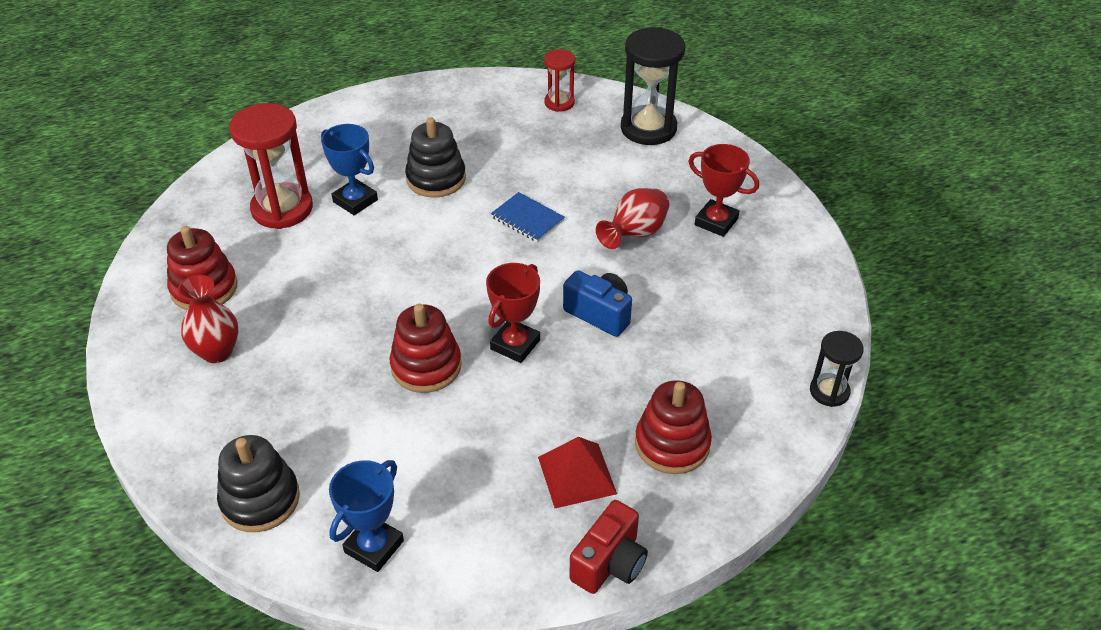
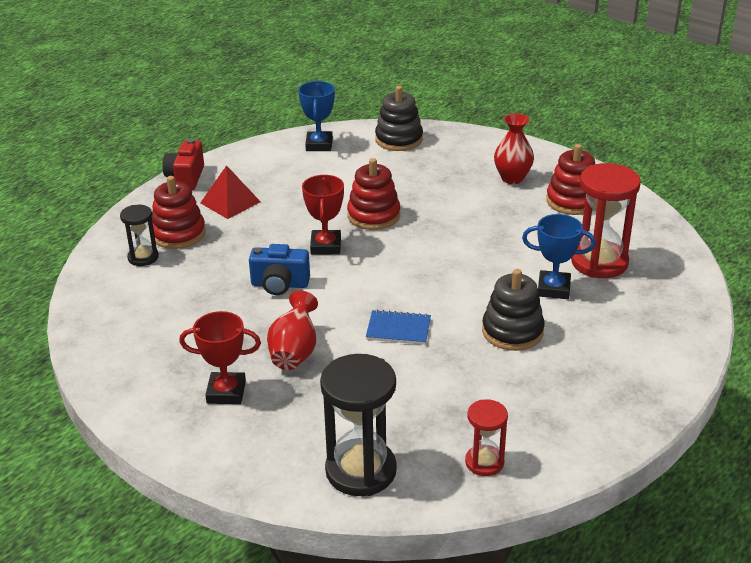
camera: 150 degrees right, 10 degrees down
(829, 391) = (76, 298): black hourglass -> black hourglass (143, 257)

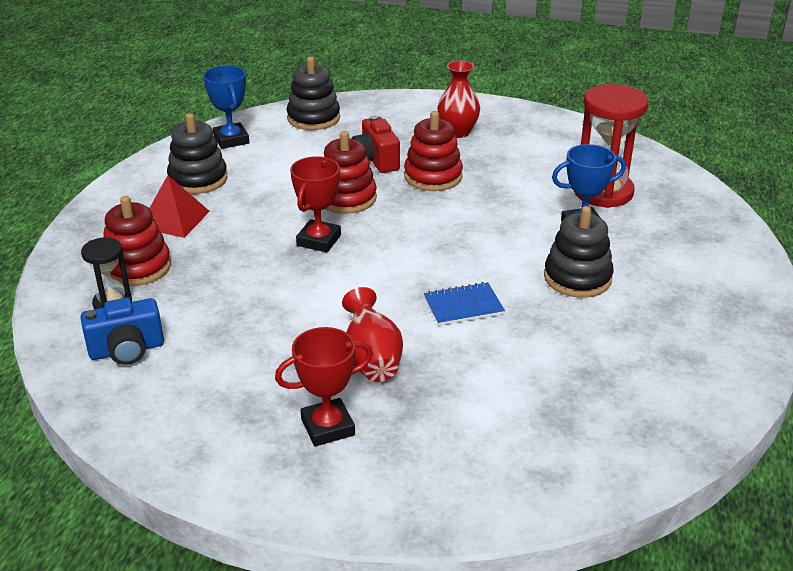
camera: 25 degrees left, 0 degrees up
(186, 178) = (101, 205): red camera -> red camera (376, 160)
(270, 173) = (198, 179): none -> black stacking toy
(280, 285) = (299, 293): blue camera -> blue camera (127, 350)
(325, 246) = (319, 240): red trophy -> red trophy turned 45 degrees clockwise
(361, 470) = (543, 466): black hourglass -> none
(484, 462) = (657, 416): red hourglass -> none
(572, 201) = (531, 141): red stacking toy -> red stacking toy (433, 176)

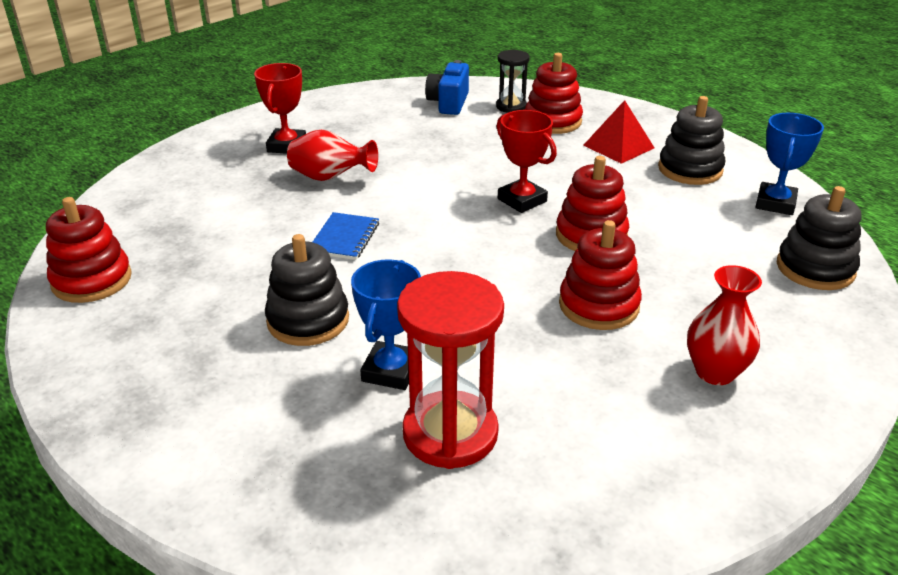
camera: 120 degrees right, 0 degrees up
(231, 140) = (775, 203): blue trophy -> blue trophy turned 75 degrees counterclockwise
(376, 160) = (668, 279): red camera -> none
(670, 416) = (92, 280): none -> red stacking toy

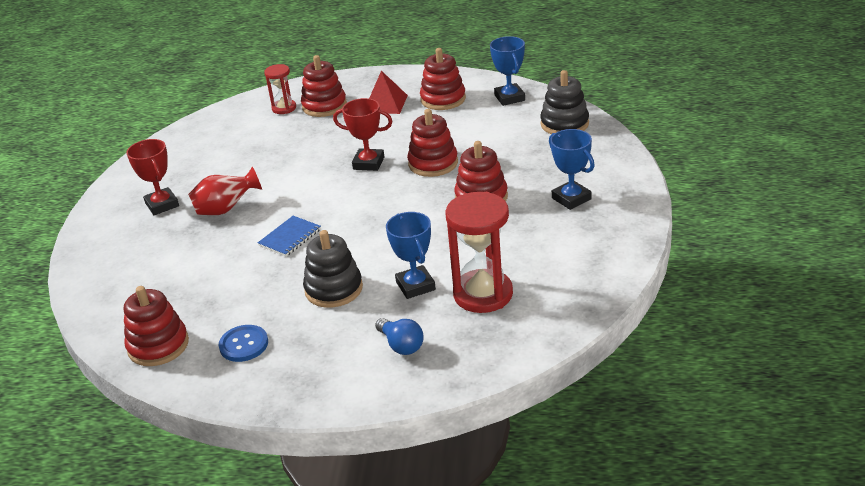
camera: 35 degrees left, 0 degrees up
(152, 328) = (244, 344): none -> blue button
(281, 437) = (401, 345): none -> blue light bulb
(345, 238) = (290, 238): blue notebook -> blue notebook turned 60 degrees clockwise
(448, 103) = (237, 124): blue camera -> none
(511, 107) = (284, 108): black hourglass -> red hourglass
(690, 169) = (443, 99): black stacking toy -> red stacking toy
(715, 372) = (571, 198): red vase -> blue trophy

